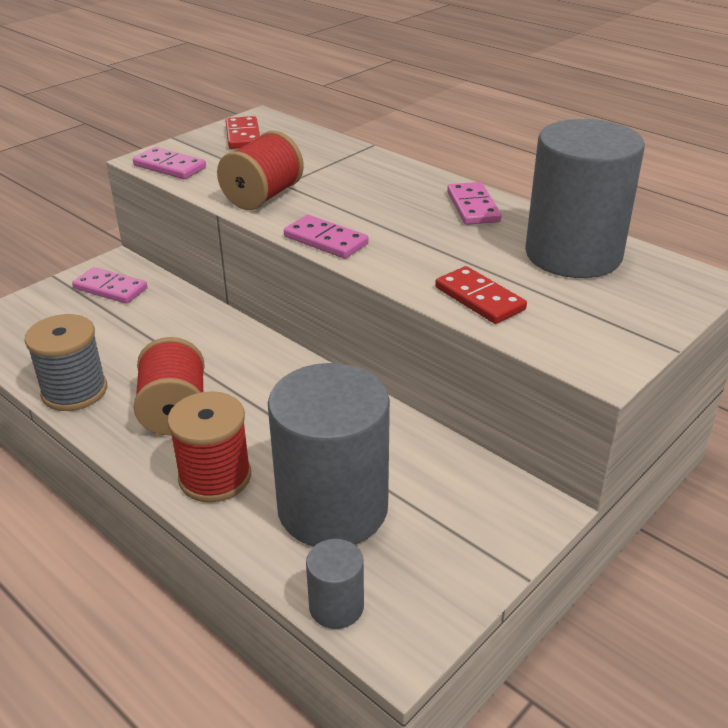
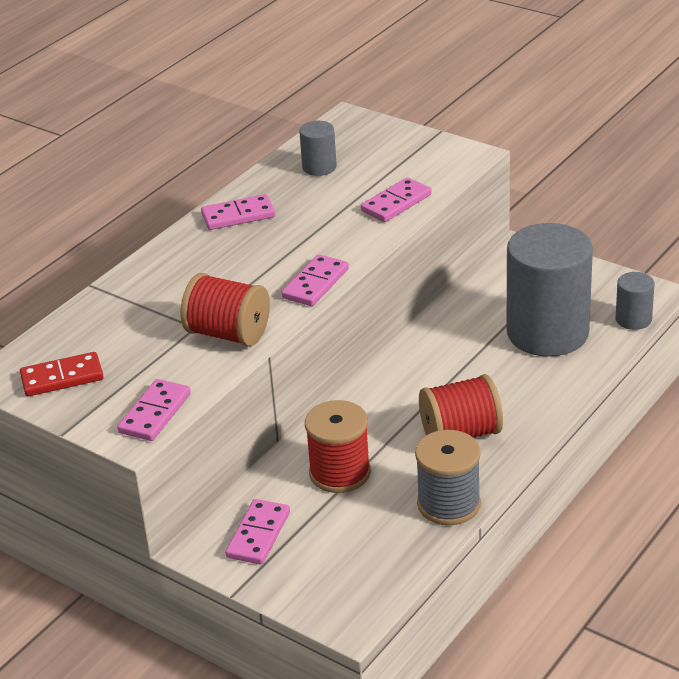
camera: 95 degrees left, 0 degrees up
(215, 477) = (534, 393): red spool -> red spool (340, 473)
(479, 298) = (396, 203): red domino -> pink domino
(573, 255) = (319, 167): grey cylinder -> grey cylinder, size x0.44

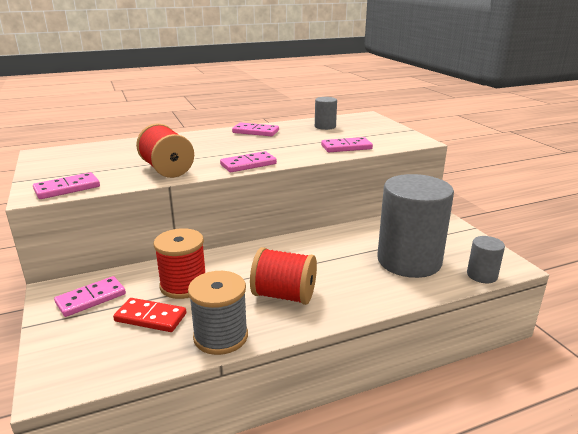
camera: 30 degrees right, 10 degrees down
(62, 377) = (62, 161): red domino -> red domino (150, 317)

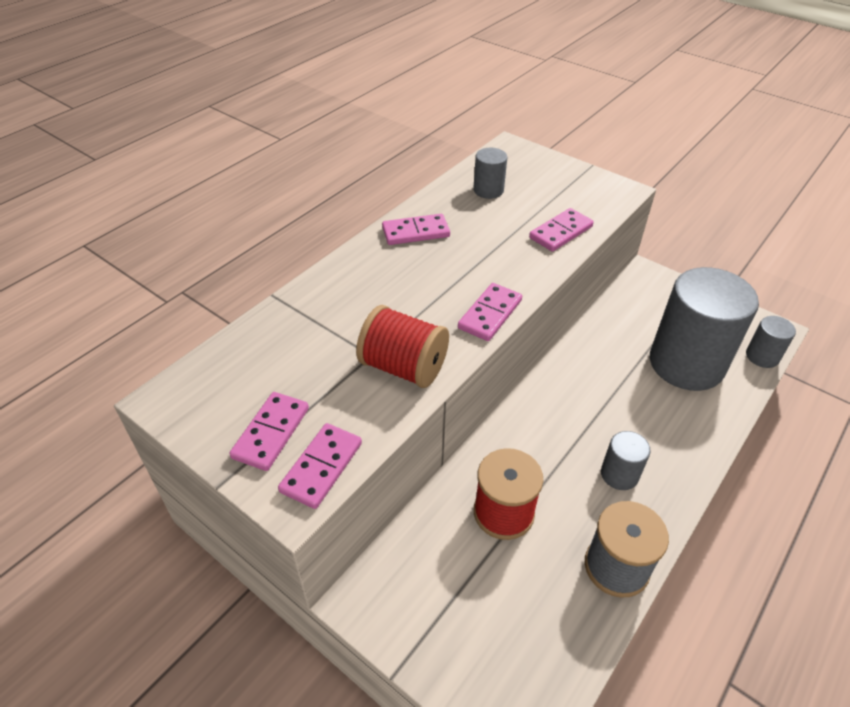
camera: 30 degrees left, 20 degrees up
(91, 299) = (422, 589): pink domino -> pink domino (271, 433)
(150, 317) = (520, 580): red domino -> none
(284, 295) = (619, 474): red spool -> grey cylinder

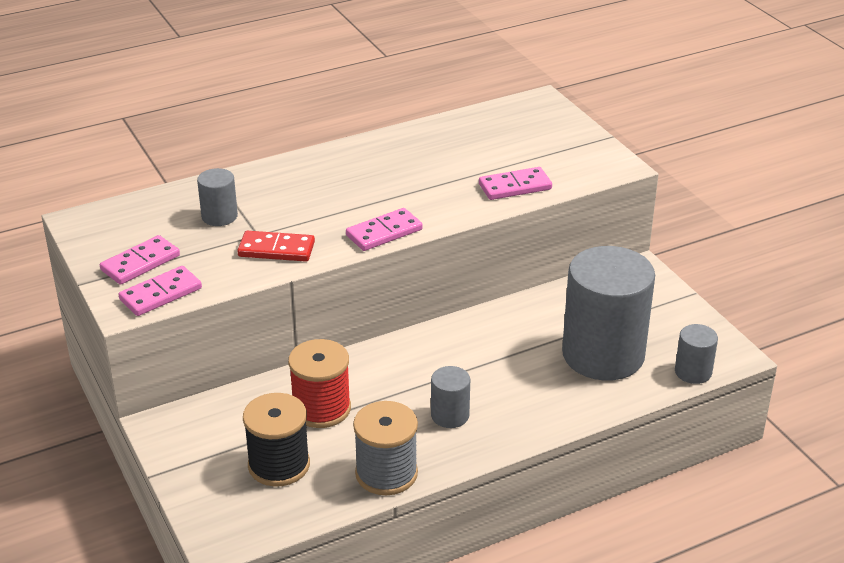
camera: 25 degrees right, 10 degrees down
(403, 367) = (276, 249): red spool -> red domino
(416, 232) = (376, 154): pink domino -> none
(488, 190) = (478, 135): grey cylinder -> grey cylinder (219, 216)
(512, 601) = (279, 465): none -> black spool

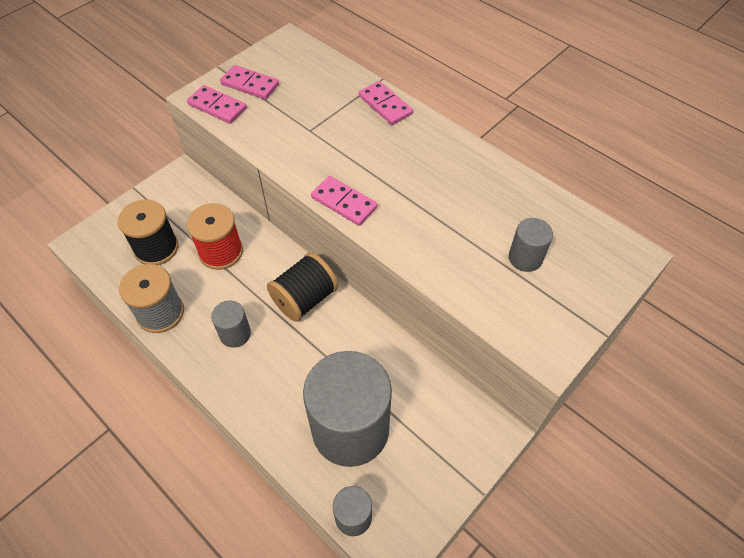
camera: 70 degrees right, 20 degrees up
(219, 216) = (323, 103): grey cylinder -> grey cylinder (525, 258)
(276, 249) = (293, 147): red domino -> none
(430, 354) = (305, 299): none -> black spool
(515, 186) = (461, 274): pink domino -> pink domino (385, 105)

